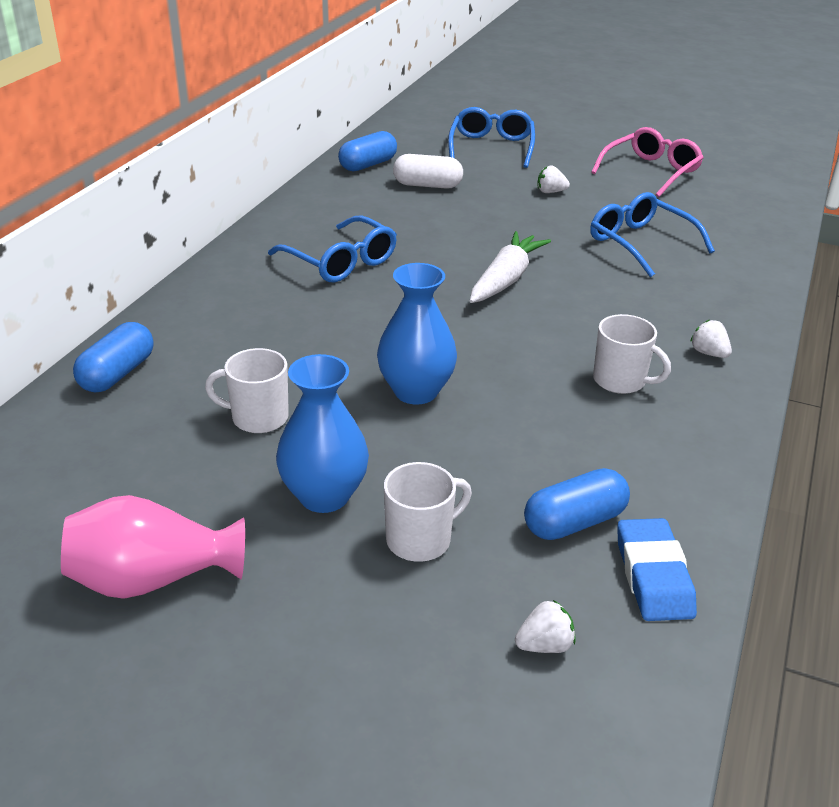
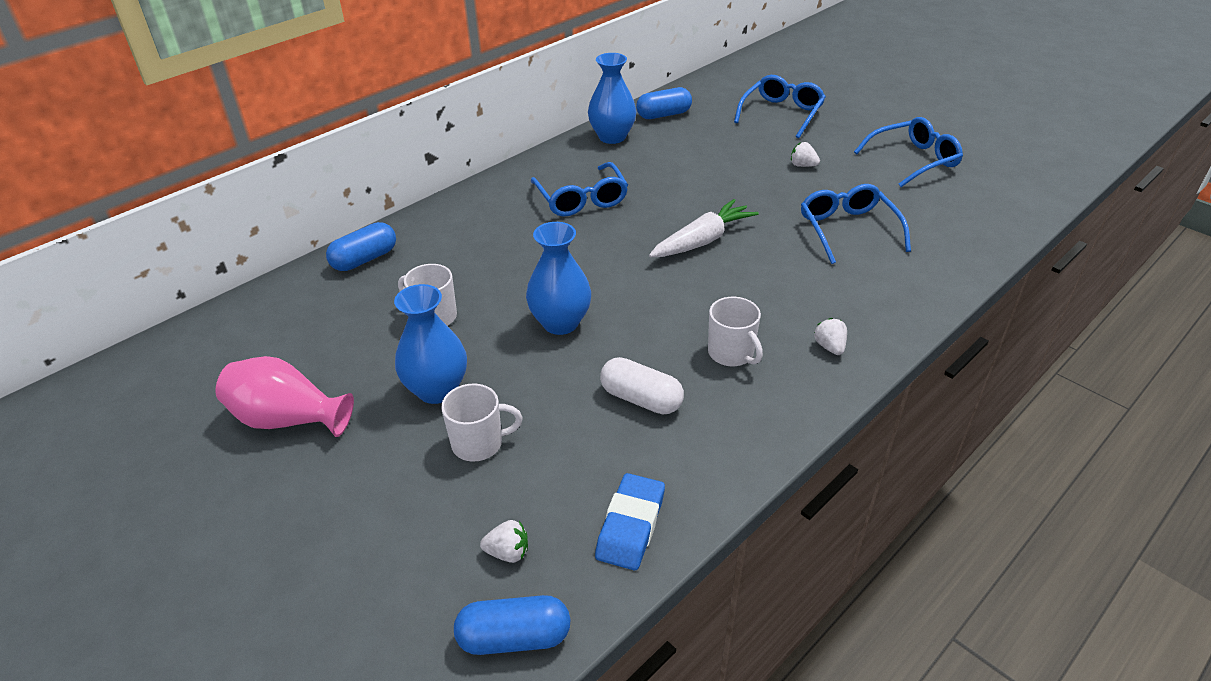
camera: 25 degrees right, 5 degrees up
(327, 194) = (612, 137): none -> blue vase
(427, 185) = (699, 142): white capsule -> white capsule (641, 399)
(574, 522) = (602, 463): blue capsule -> blue capsule (514, 637)
(651, 172) = (913, 160): pink glasses -> blue glasses

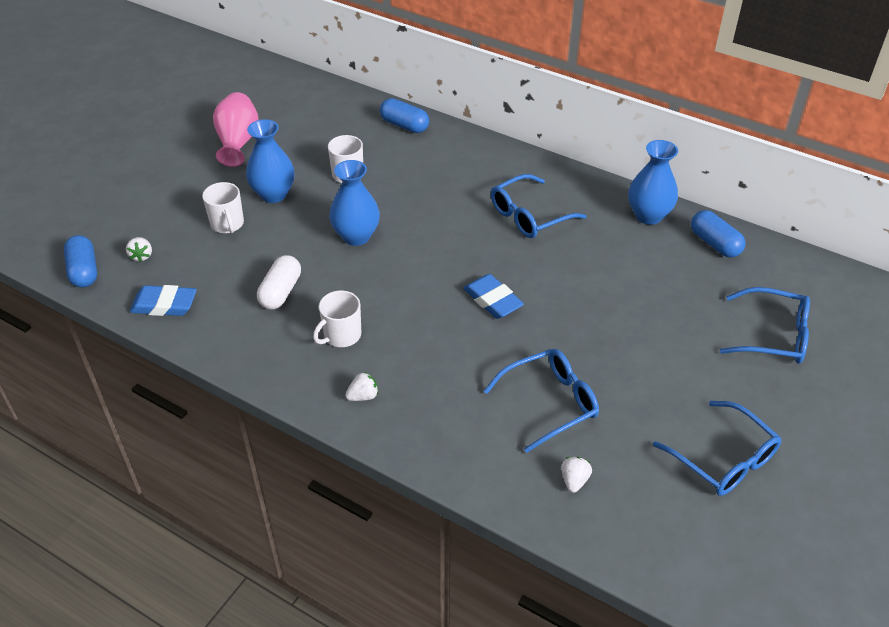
camera: 75 degrees right, 5 degrees up
(702, 241) = (492, 300): white carrot -> blue eraser
(802, 165) = (662, 361): white strawberry -> white strawberry (574, 480)

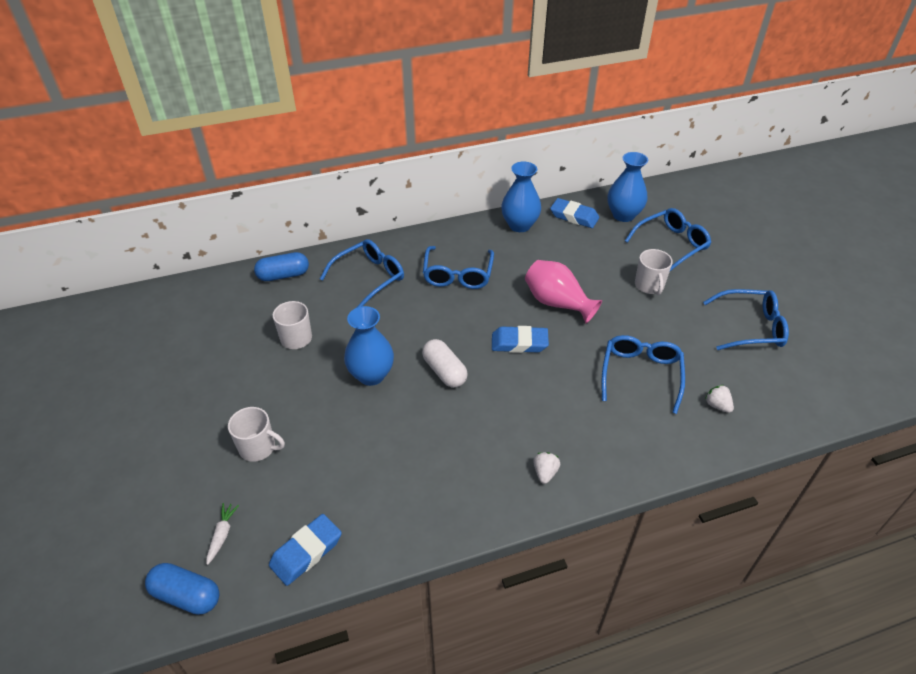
camera: 50 degrees left, 0 degrees up
(141, 256) = (222, 535): white strawberry -> white carrot
(238, 142) = (164, 381): pink vase -> pink vase (557, 303)
(273, 194) = (260, 396): blue vase -> blue vase (623, 215)
(281, 292) = (381, 458): white capsule -> white capsule (444, 371)
(341, 335) = (469, 448): white mug -> white mug (649, 286)
(459, 169) = (369, 278): none -> blue glasses
(714, 243) = (574, 216): blue capsule -> blue eraser

